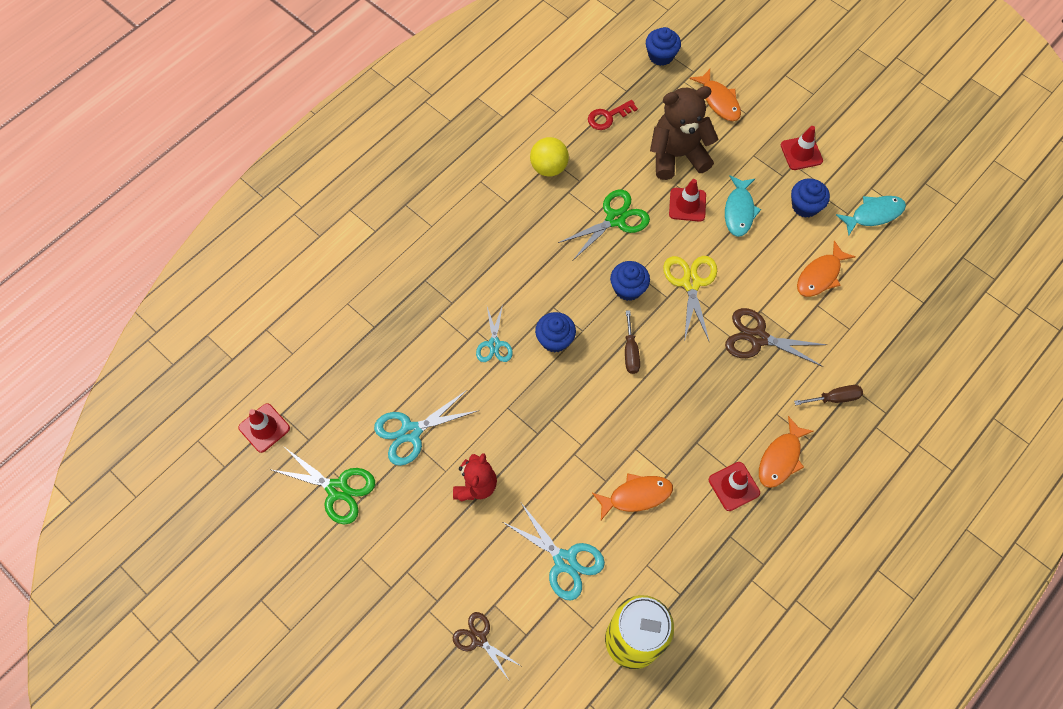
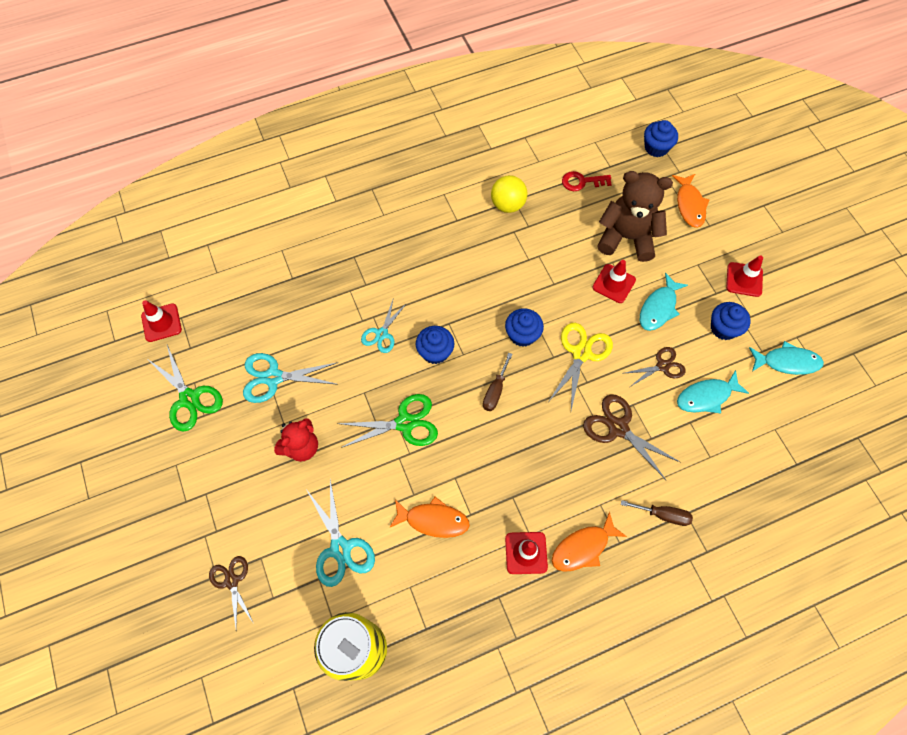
camera: 25 degrees right, 0 degrees up
(615, 219) = (542, 271): green scissors -> green scissors (405, 423)
(769, 264) = (662, 366): none -> brown scissors
(820, 275) = (706, 396): orange fish -> turquoise fish

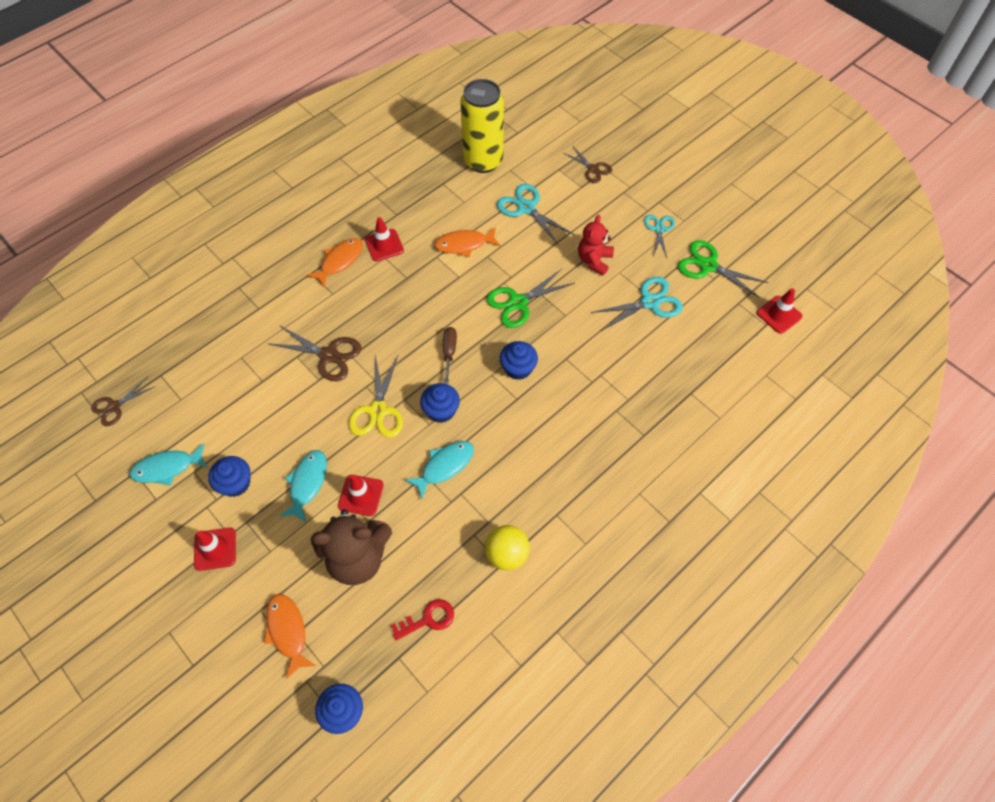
camera: 160 degrees right, 5 degrees down
(381, 334) = (575, 368): turquoise scissors -> turquoise scissors (659, 229)
(662, 366) = (295, 424): brown scissors -> brown scissors (114, 407)
(663, 515) = (278, 301): brown screwdriver -> none
(706, 396) = (248, 408): turquoise fish -> turquoise fish (444, 466)

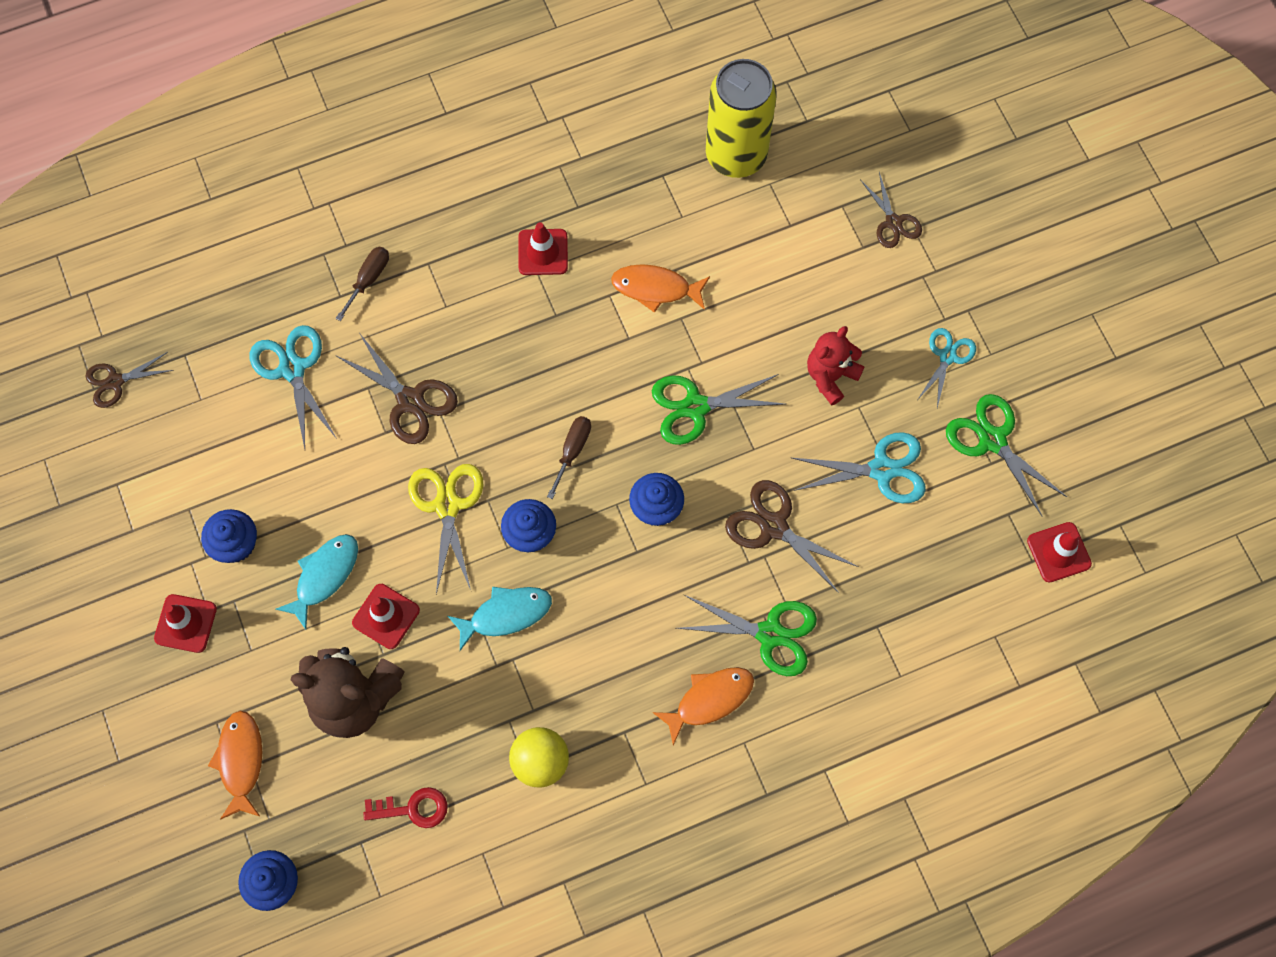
camera: 20 degrees right, 10 degrees up
(167, 468) = (157, 492): turquoise fish -> none
(274, 293) = (368, 279): none -> brown screwdriver
(340, 261) = (473, 258): orange fish -> orange fish (709, 700)
(378, 411) = (447, 505): yellow scissors -> yellow scissors turned 150 degrees clockwise
(526, 208) = (768, 257): turquoise scissors -> turquoise scissors (292, 368)
(598, 355) = (773, 526): none -> brown scissors
(625, 420) = (770, 634): none -> green scissors

